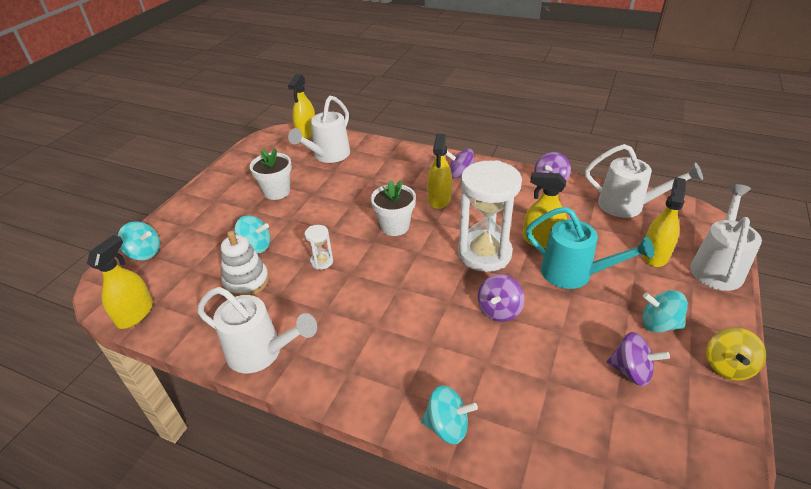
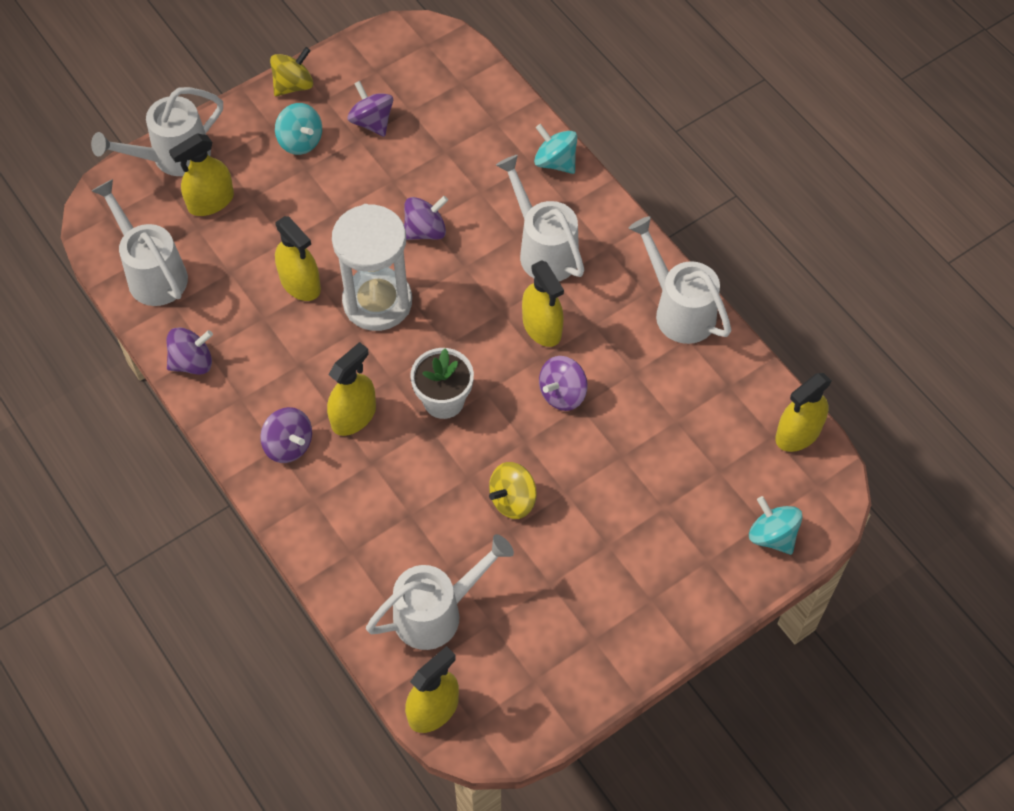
camera: 150 degrees left, 20 degrees up
(246, 281) = (661, 412): white stacking toy -> none
(256, 246) = (629, 465): turquoise spinning top -> none
(277, 192) = (556, 565): white flower pot -> none
(319, 204) = (513, 500): none -> yellow spinning top
(322, 262) = (562, 393): white hourglass -> purple spinning top
(362, 291) = (542, 327): none -> yellow spray bottle
(399, 342) = (543, 250): none -> white watering can
(574, 274) = (314, 227): turquoise watering can -> none

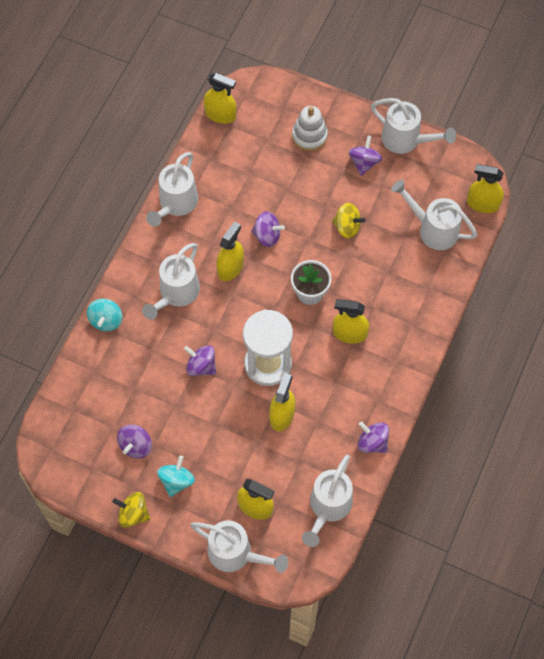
camera: 120 degrees left, 5 degrees up
(288, 445) = (389, 356): purple spinning top -> purple spinning top (364, 162)
(609, 664) = (406, 140): none -> white watering can
(694, 532) = (309, 136): none -> white stacking toy
(772, 535) = (288, 101): turquoise spinning top -> none

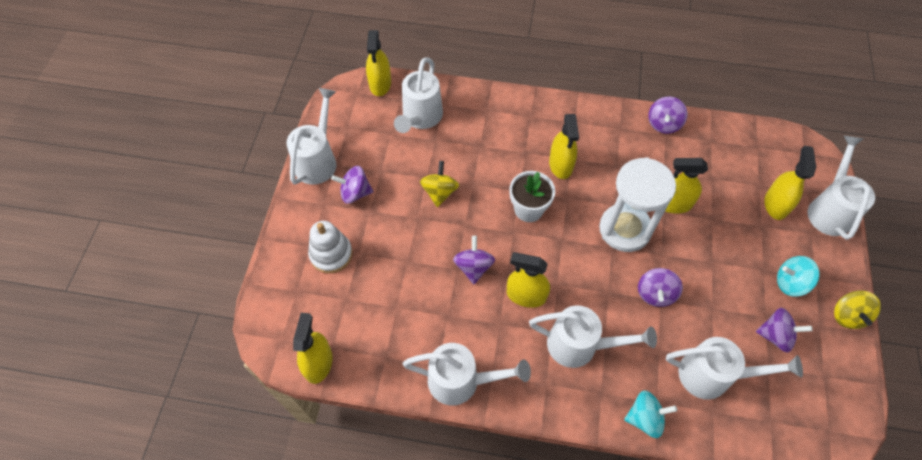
camera: 105 degrees left, 5 degrees down
(328, 507) = (742, 145): white watering can -> white watering can (712, 376)

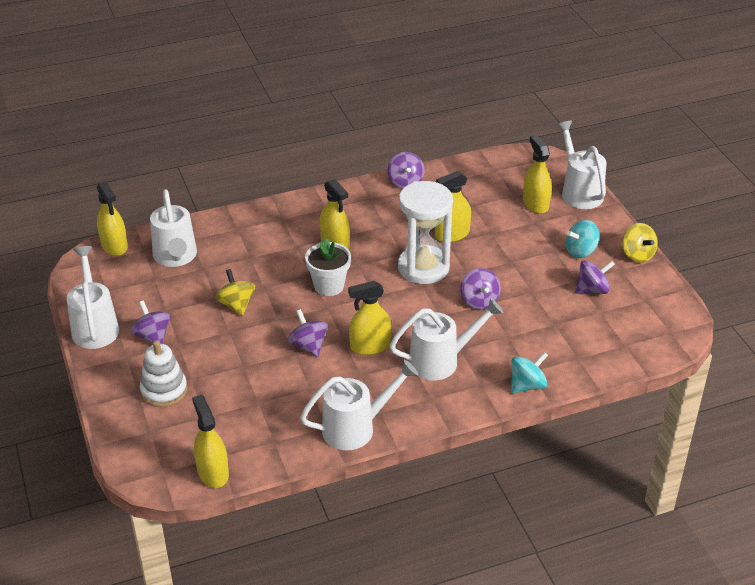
camera: 30 degrees left, 20 degrees down
(355, 193) = (153, 336): purple spinning top -> purple spinning top turned 90 degrees clockwise
(712, 376) = (561, 335): white watering can -> none

